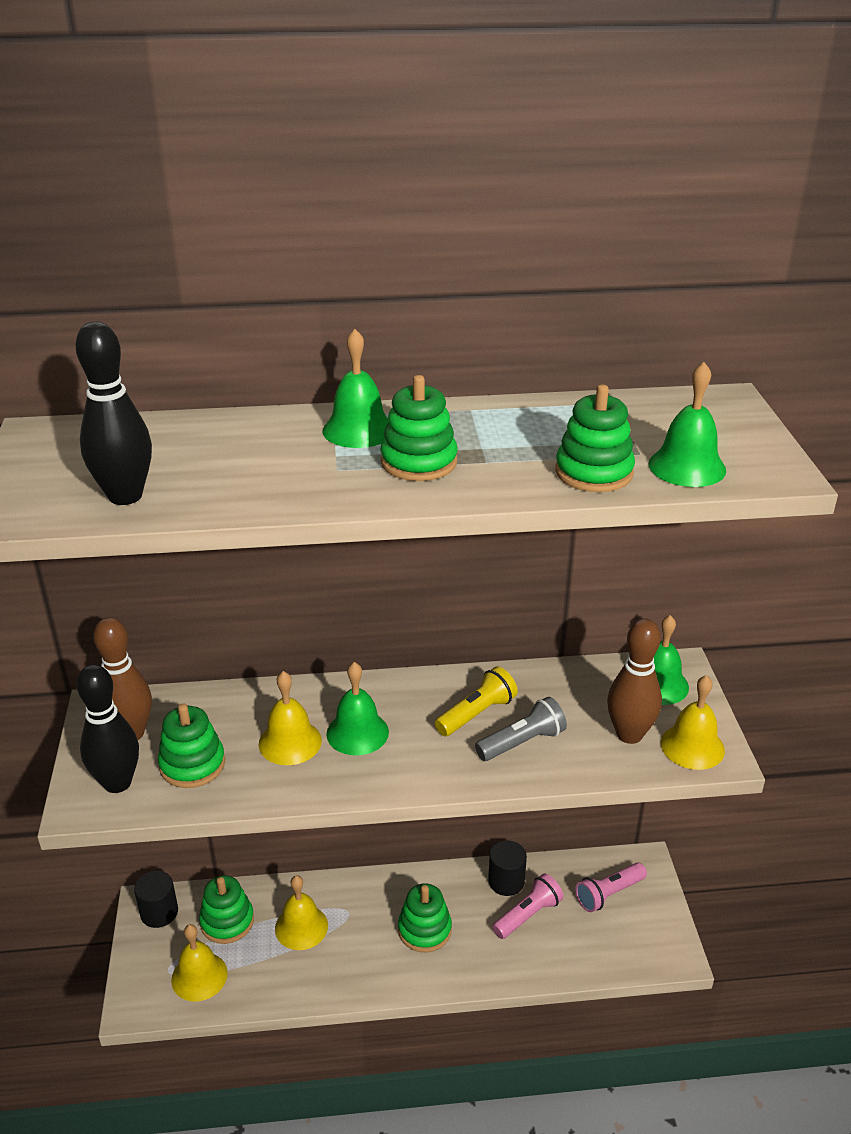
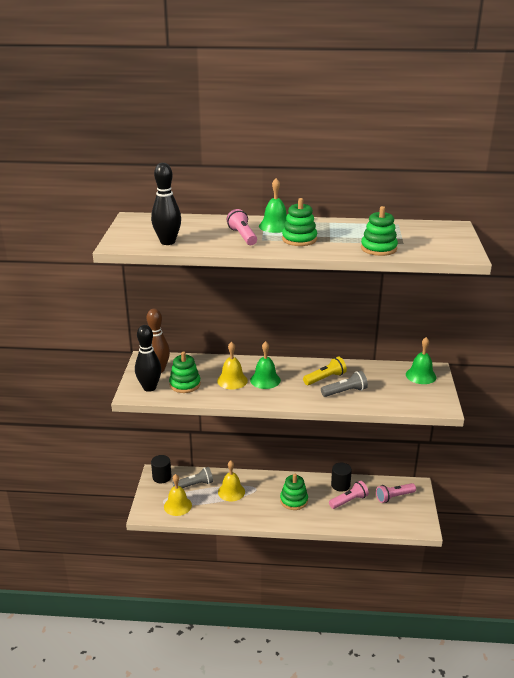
camera: 10 degrees right, 5 degrees down
(227, 921) = (194, 485): green stacking toy -> grey flashlight
(293, 464) = (242, 236): none -> pink flashlight
(629, 734) = (400, 394): brown bowling pin -> none
(687, 467) = (423, 249): green bell -> none
(692, 746) = (430, 402): yellow bell -> none

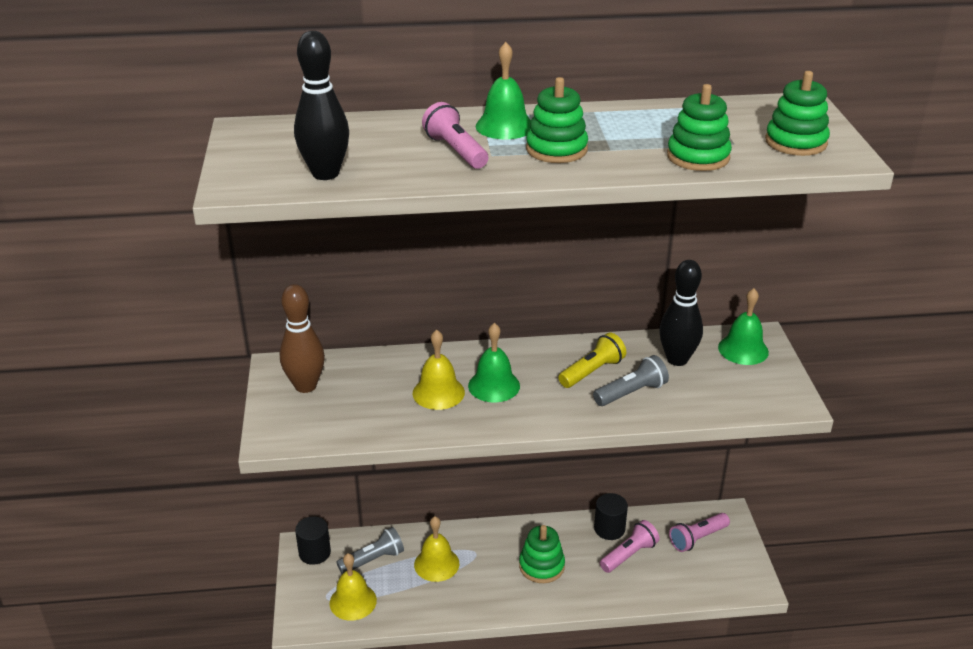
camera: 10 degrees left, 5 degrees up
(149, 388) = (299, 422): black bowling pin -> black bowling pin (677, 359)
(185, 384) = (359, 409): green stacking toy -> green stacking toy (796, 142)

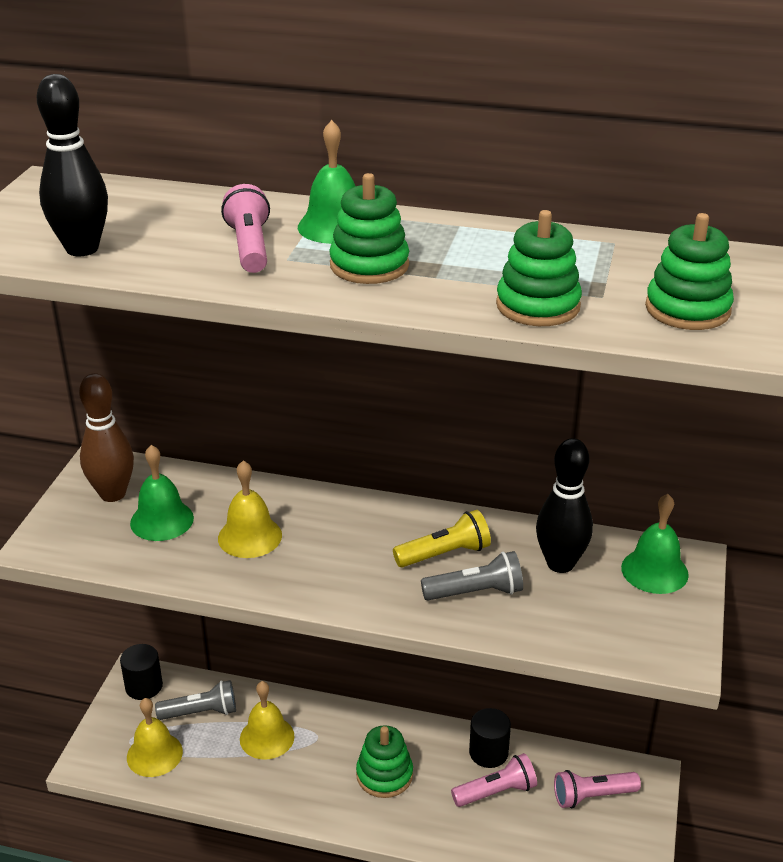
camera: 20 degrees right, 0 degrees up
(494, 385) = (317, 543): green bell -> green bell (162, 520)

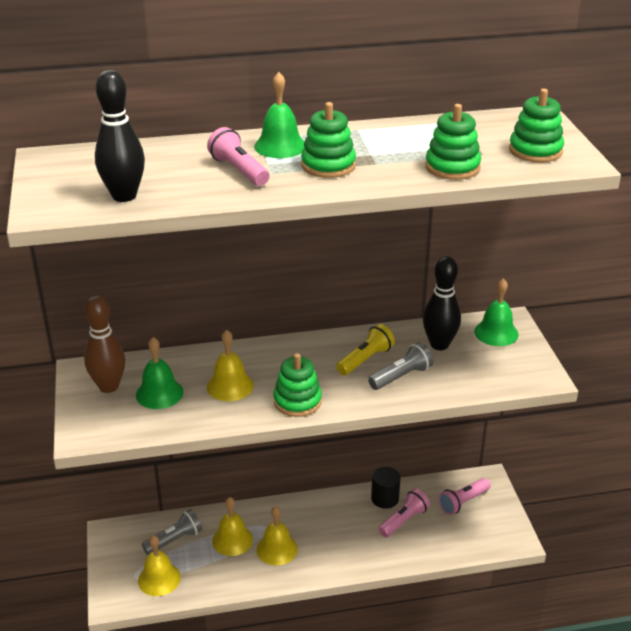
camera: 25 degrees left, 0 degrees up
(144, 686) = (120, 537): black cylinder -> none
(312, 769) = (277, 549): none -> yellow bell
(384, 775) = (327, 535): green stacking toy -> green stacking toy (297, 401)

